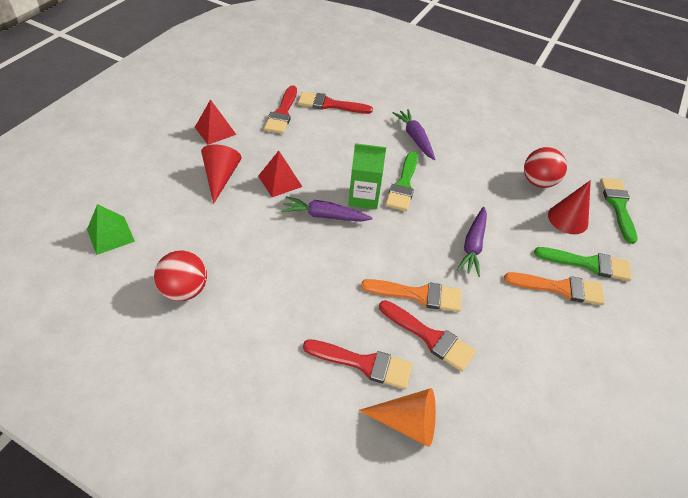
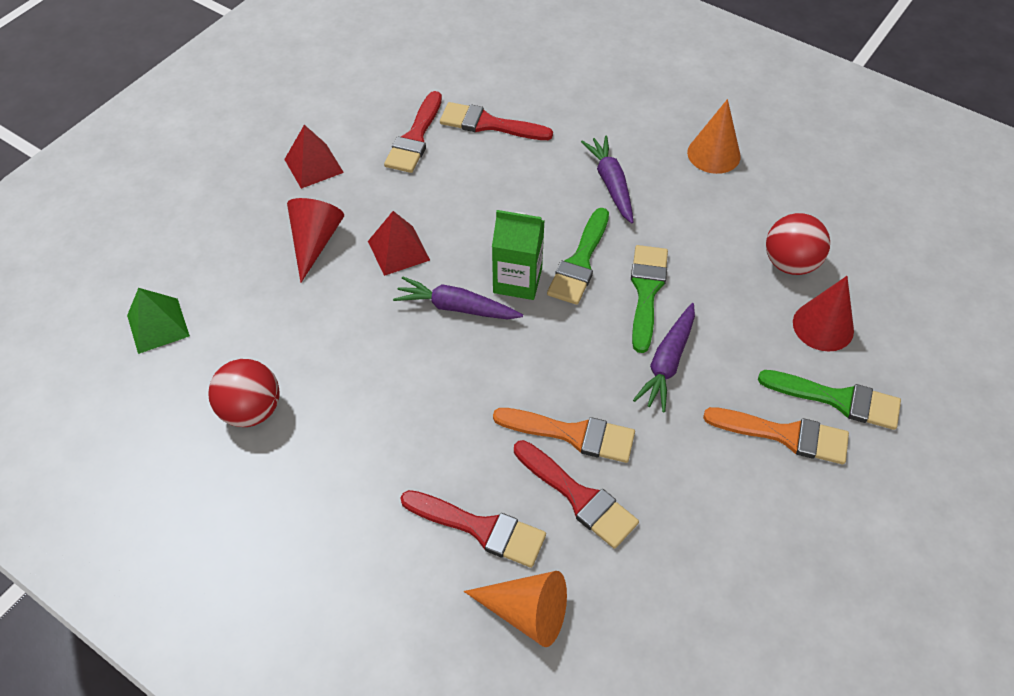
camera: 10 degrees right, 5 degrees up
(476, 120) = (713, 154): none -> orange cone
(618, 206) = (909, 308): green brush -> green brush (646, 291)

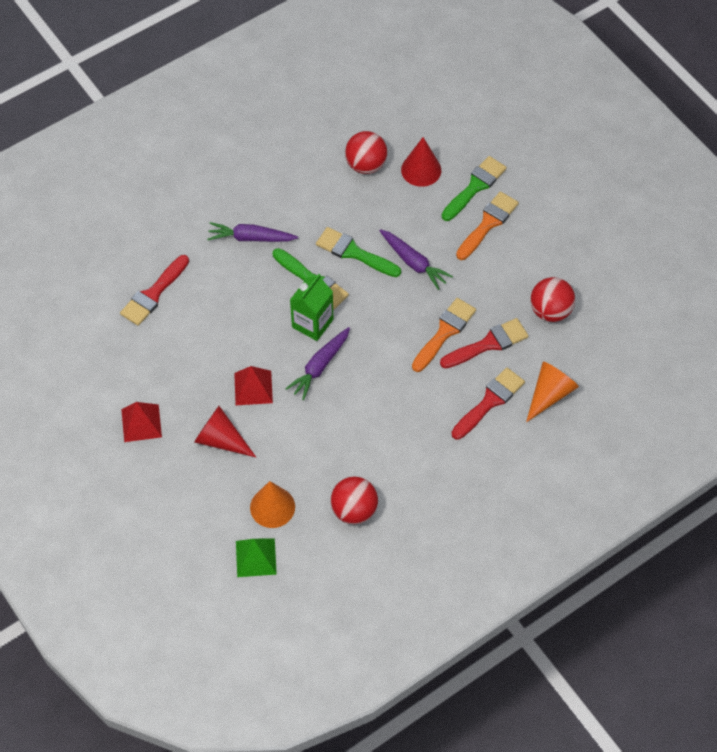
camera: 70 degrees left, 5 degrees up
(415, 138) = (144, 347): red brush -> none
(678, 568) = (550, 311): none -> red ball
(713, 154) = (252, 166): orange cone -> orange cone (272, 507)

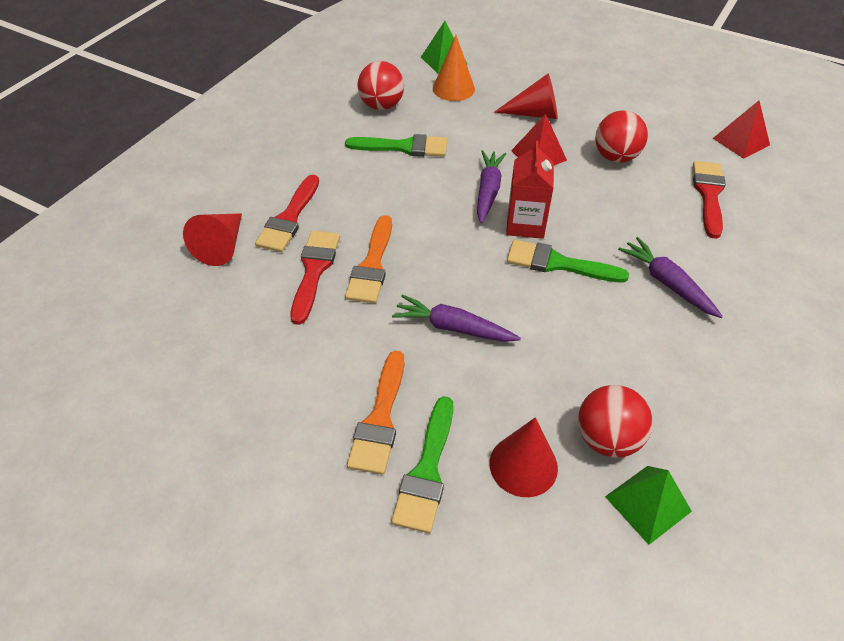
camera: 155 degrees right, 10 degrees down
(141, 423) = (612, 104): red pyramid -> red pyramid (741, 141)
(251, 238) = (667, 283): purple carrot -> purple carrot turned 105 degrees counterclockwise
(312, 323) = (525, 224): green carton -> red carton
(354, 253) = (534, 312): green brush -> green brush (403, 147)
(368, 129) = (648, 503): none -> green pyramid
(488, 344) = (314, 270): red brush -> red brush turned 150 degrees clockwise
(549, 394) = (222, 246): orange cone -> red cone
(550, 311) = (248, 333): red ball -> red ball (615, 157)

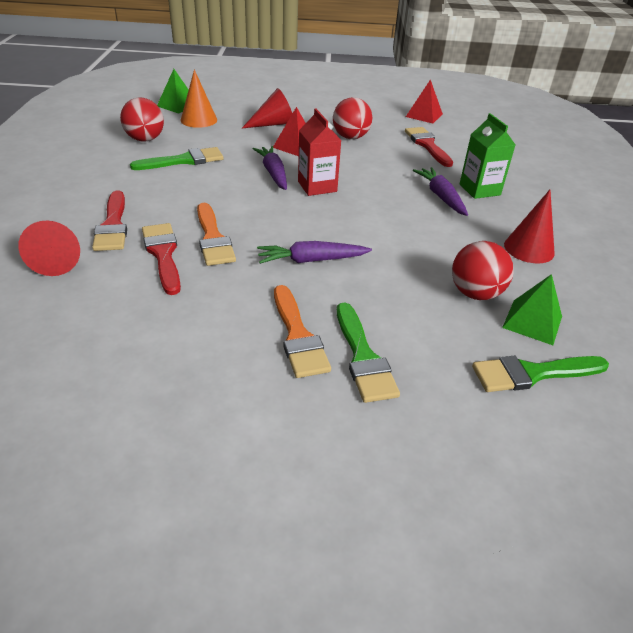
camera: 30 degrees left, 10 degrees down
(523, 465) = (432, 328): red cone -> red cone (529, 249)
(558, 263) = (359, 203): green brush -> green brush (532, 373)
(667, 283) = (440, 197): purple carrot -> purple carrot turned 45 degrees clockwise
(728, 287) = (479, 190): none -> green carton

